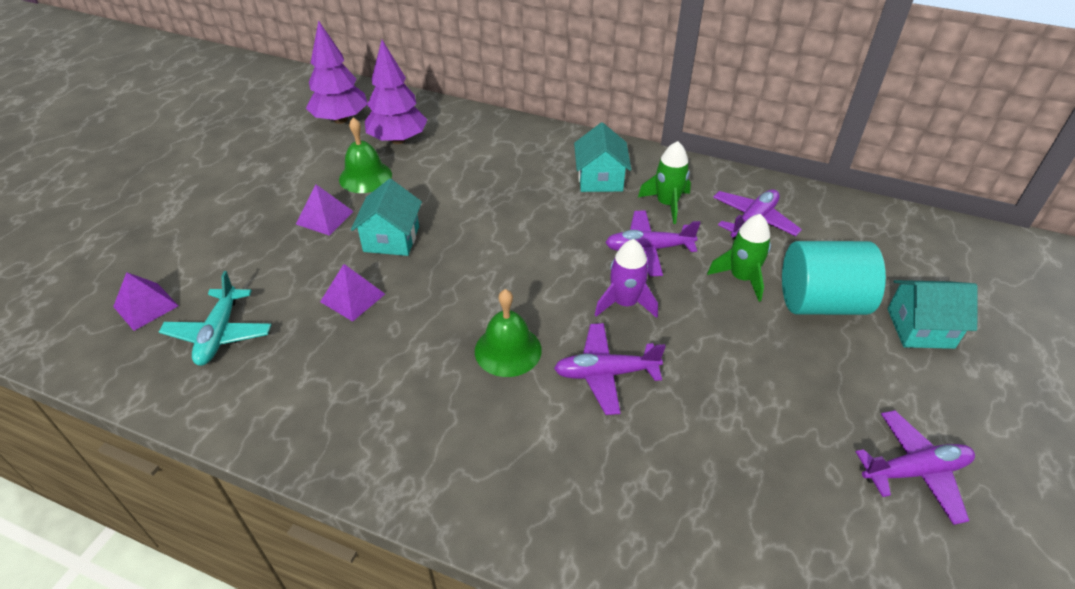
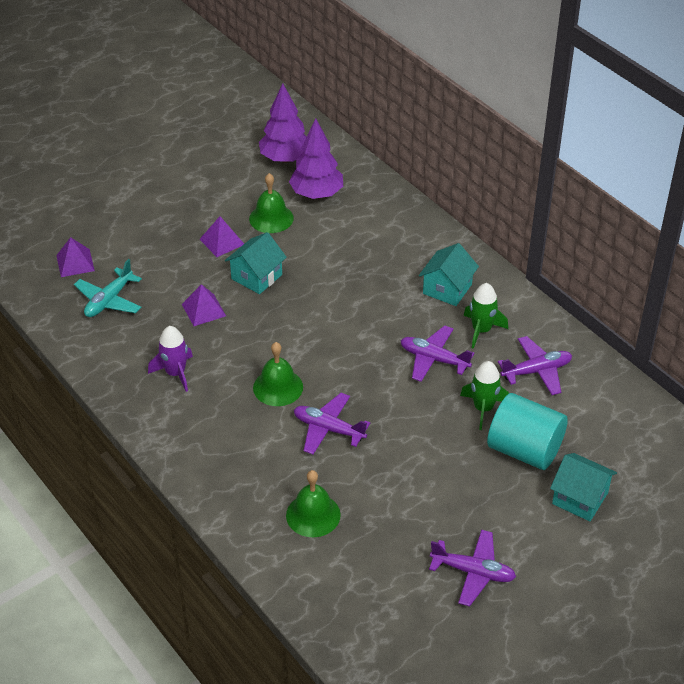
camera: 30 degrees right, 0 degrees up
(625, 303) = (382, 390): purple rocket -> purple rocket (175, 373)
(679, 495) = (313, 515): none -> green bell

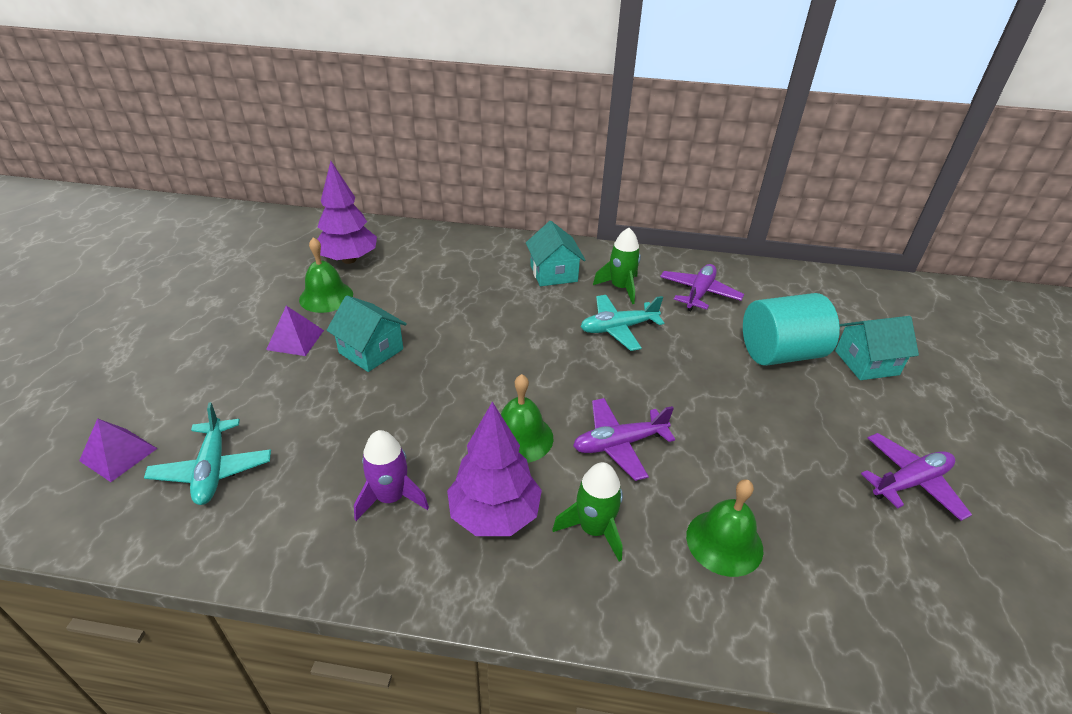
camera: 45 degrees left, 5 degrees down
(204, 310) = (348, 412): purple pyramid -> none
(256, 277) = (371, 351): turquoise house -> turquoise house turned 45 degrees counterclockwise
(285, 158) = (284, 247): purple tree -> purple tree (494, 515)
(434, 359) = (618, 328): purple plane -> turquoise plane
(483, 408) = (707, 342): green rocket -> green rocket (594, 529)

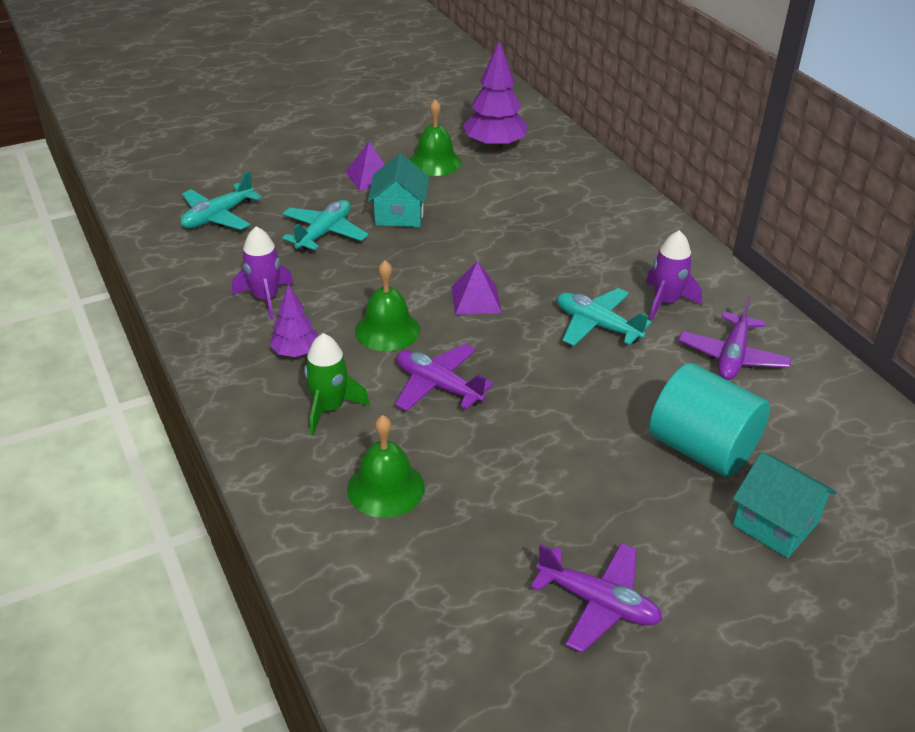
camera: 55 degrees right, 0 degrees up
(118, 454) = (196, 177): purple pyramid -> purple pyramid (476, 299)
(340, 408) = (324, 233): none -> turquoise plane
(494, 515) = (296, 352): purple tree -> purple tree, size x0.59
(553, 273) = (630, 253): turquoise house -> none
(620, 288) = (666, 302): green rocket -> purple rocket
(699, 293) = (732, 356): purple plane -> purple plane turned 120 degrees clockwise

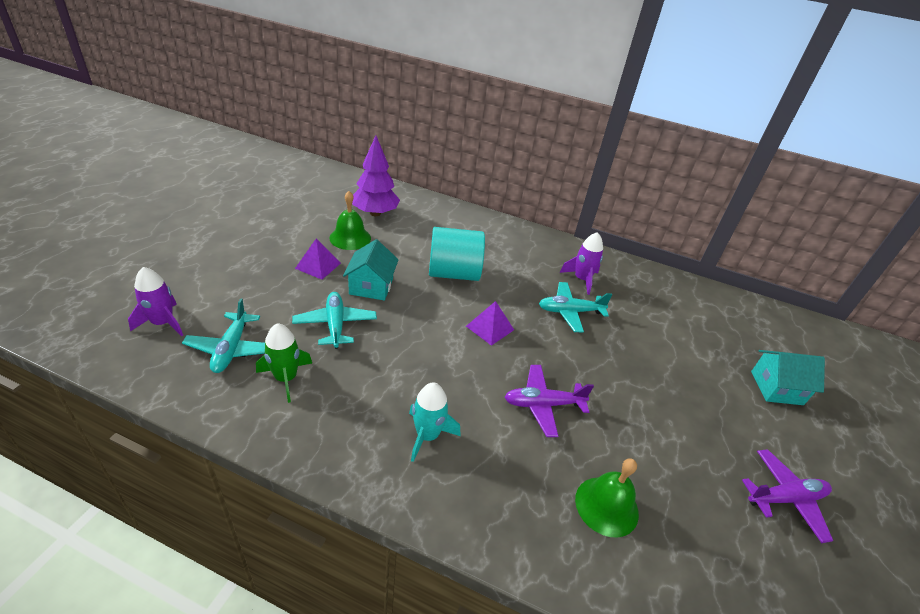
camera: 45 degrees left, 0 degrees up
(266, 298) = (353, 402): purple rocket -> purple rocket (163, 323)
(296, 352) = (427, 435): purple tree -> turquoise rocket
(329, 408) = (502, 467): green rocket -> green rocket (286, 378)
(387, 330) = (465, 380): green bell -> none
(399, 214) = (371, 286): turquoise house -> turquoise house turned 45 degrees clockwise
(702, 449) = (701, 362): turquoise cylinder -> turquoise cylinder (453, 273)
(732, 356) = (646, 298): purple plane -> none

